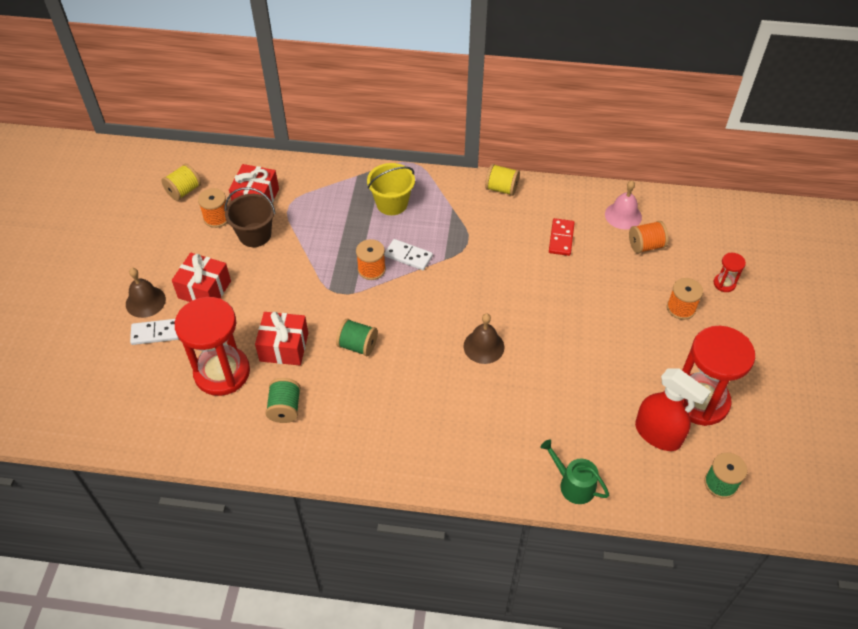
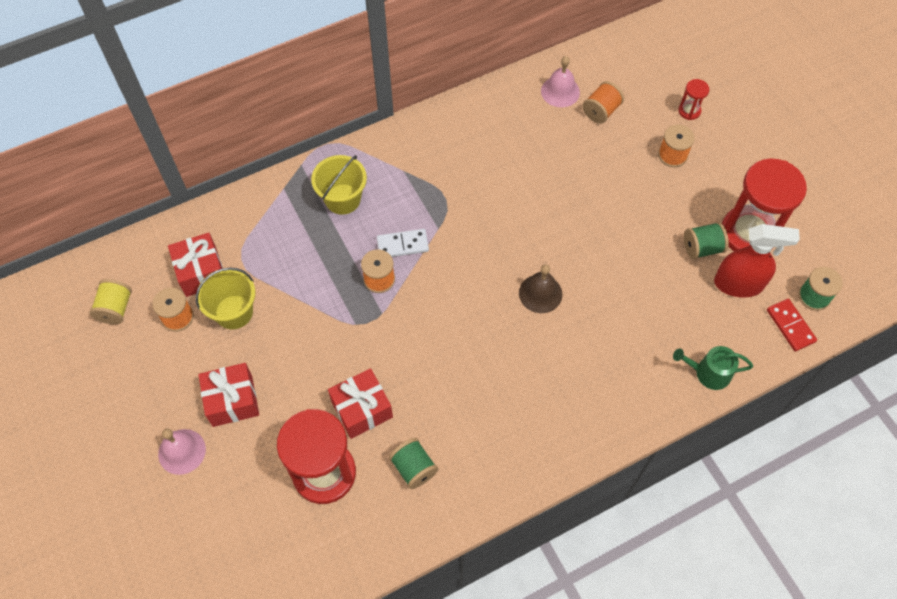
camera: 35 degrees left, 10 degrees up
(145, 301) = (182, 451): brown bell -> pink bell
(155, 333) = (222, 477): white domino -> none
(255, 235) = (234, 312): brown bucket -> yellow bucket
(358, 345) = (429, 364): green spool -> green spool (702, 248)
(501, 189) = (433, 124): yellow spool -> none
(561, 238) = (525, 145): red domino -> red domino (790, 326)

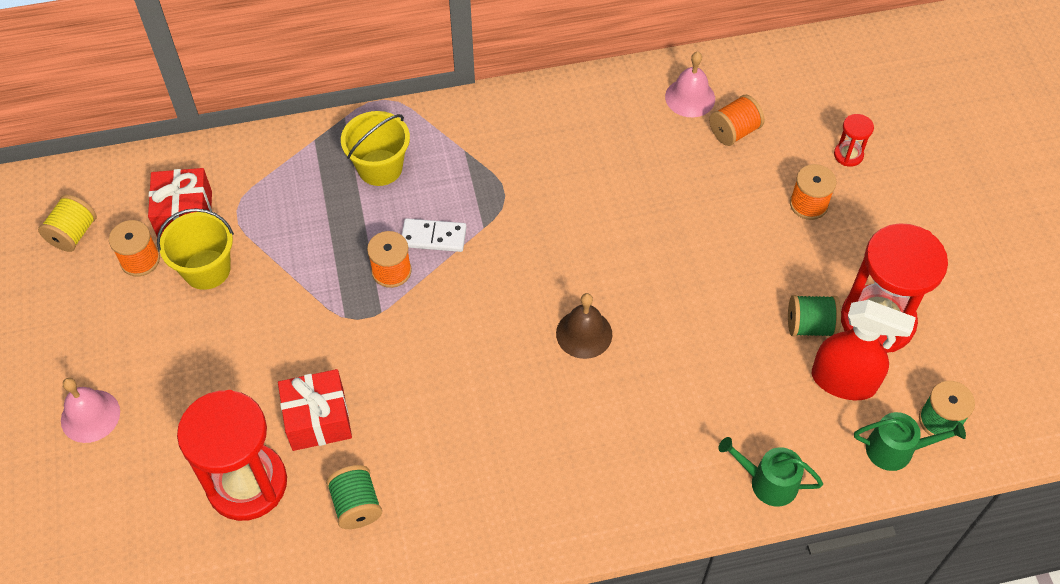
camera: 15 degrees right, 5 degrees down
(232, 401) = (169, 372): red gift -> none
(790, 326) = (896, 449): red domino -> green watering can

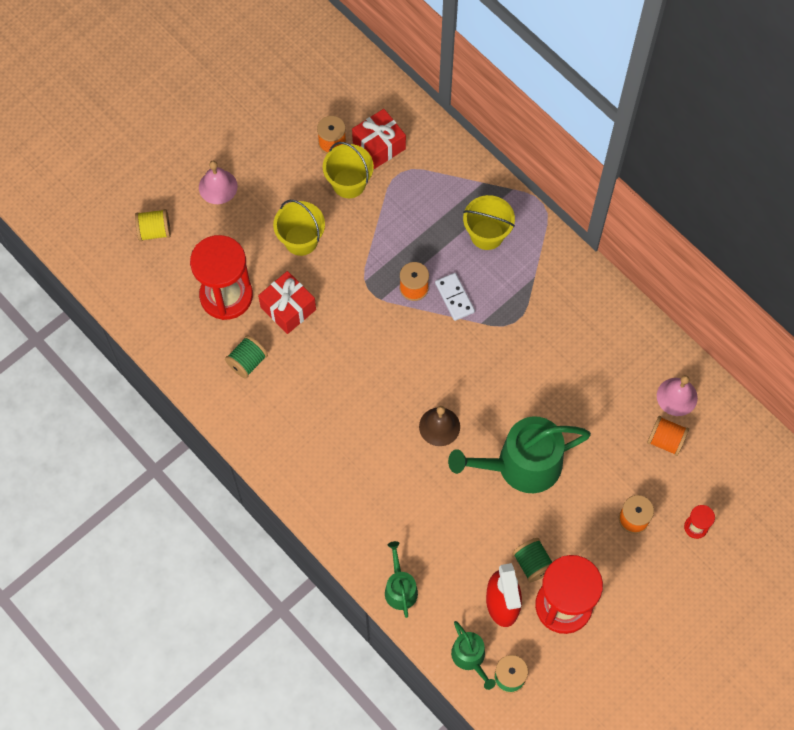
camera: 60 degrees right, 10 degrees up
(73, 234) = (326, 94): yellow spool -> yellow spool (154, 231)
(239, 358) = (301, 240): none -> yellow bucket
(683, 276) = (521, 465): none -> green watering can

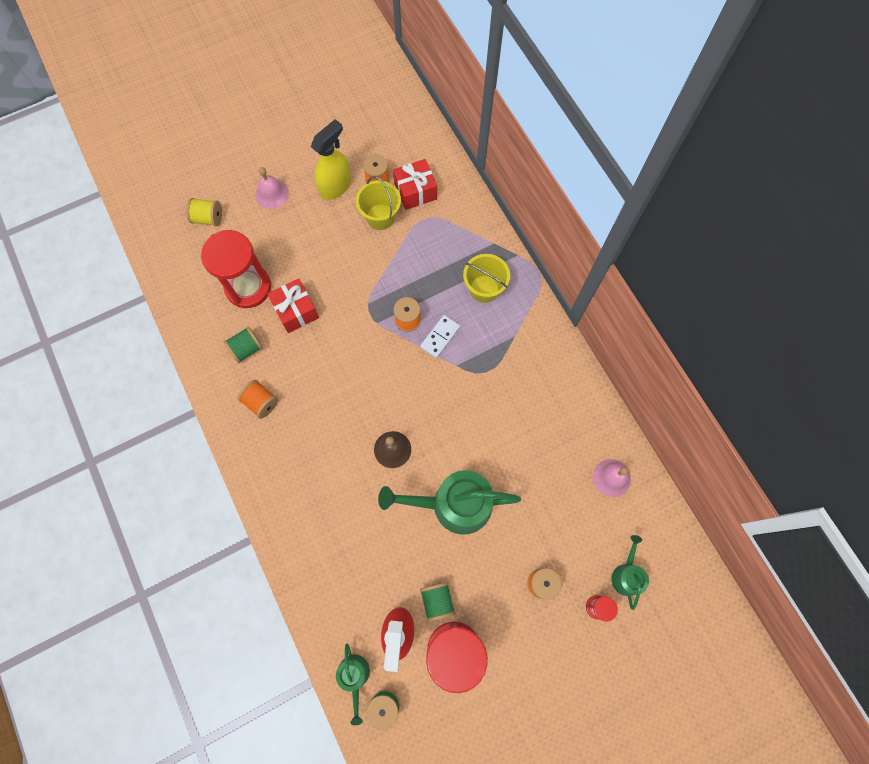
camera: 15 degrees right, 5 degrees up
(287, 161) = (335, 186): none -> yellow spray bottle
(301, 240) = (325, 255): yellow bucket -> none
(400, 588) = (312, 591): green watering can -> green watering can (626, 575)
(454, 297) = (440, 337): white domino -> white domino turned 45 degrees clockwise
(665, 440) = (590, 516): orange spool -> orange spool (261, 402)

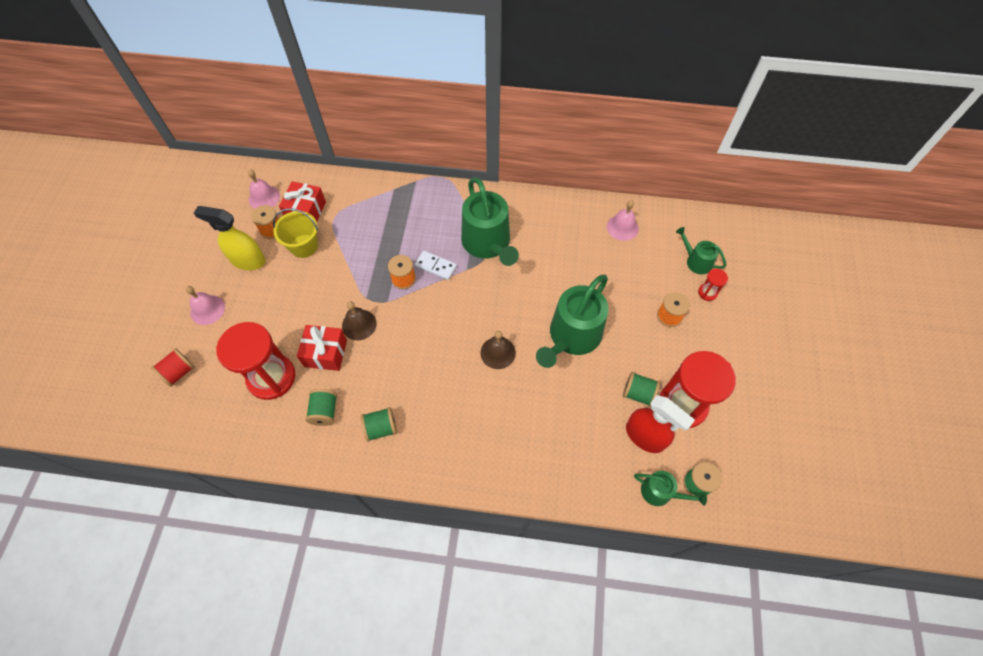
camera: 55 degrees left, 10 degrees down
(208, 218) = (179, 372): yellow spool -> red spool
(261, 402) = (381, 428): orange spool -> green spool
(335, 186) = (248, 260): yellow spray bottle -> yellow spray bottle turned 60 degrees counterclockwise
(339, 317) = (359, 324): none -> brown bell
(403, 149) = (264, 197): none -> pink bell
(440, 337) = (436, 266): white domino -> white domino turned 45 degrees counterclockwise
(484, 289) = (423, 216): yellow bucket -> none
(497, 365) = (488, 243): none -> green watering can

